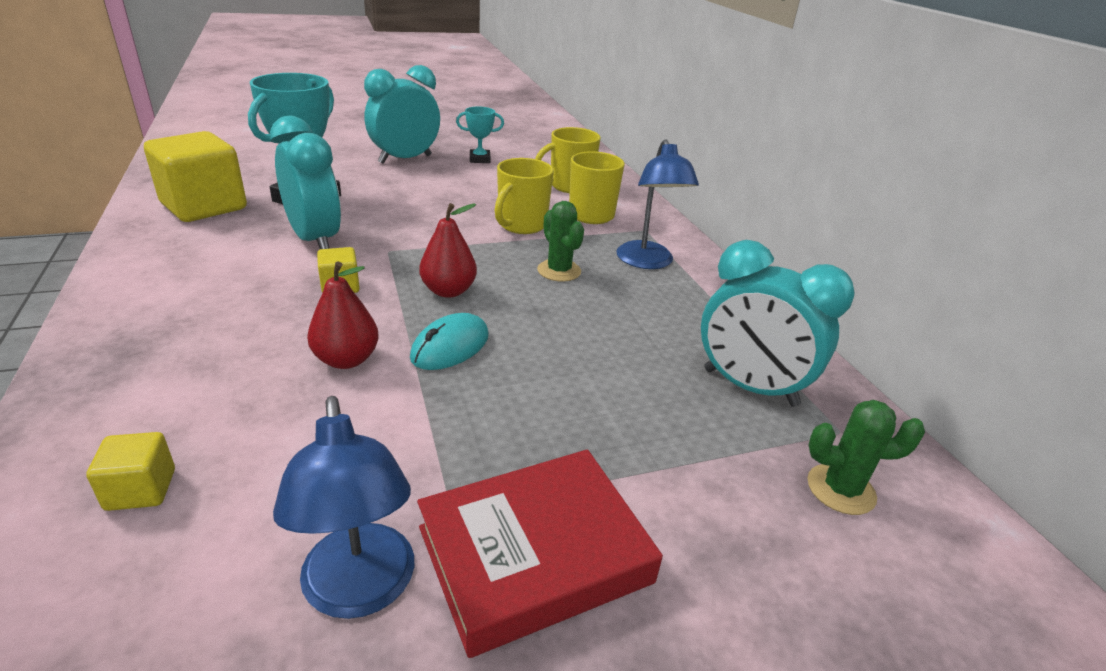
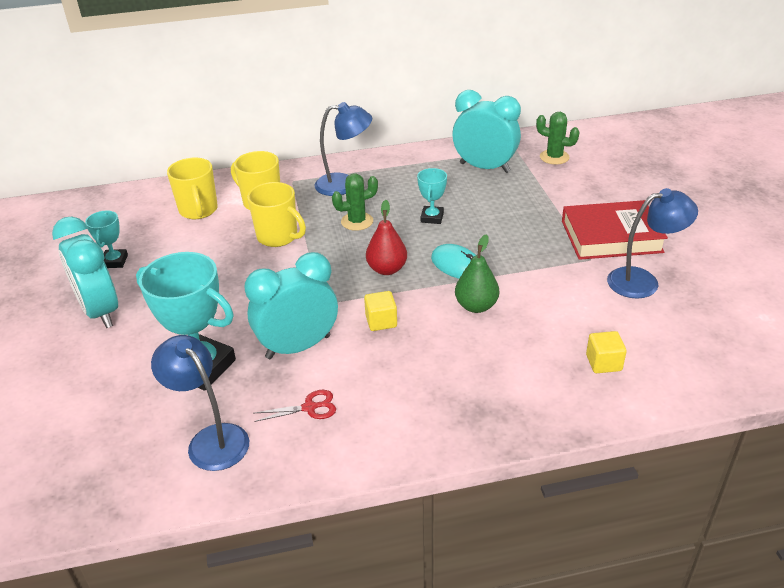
camera: 80 degrees left, 5 degrees up
(204, 206) = (211, 439): yellow cube -> blue lamp
(214, 247) = (309, 407): none -> red scissors
(346, 359) = (476, 306): red pear -> green pear
(534, 554) = (611, 236): red book -> red book turned 75 degrees counterclockwise
(577, 328) = (432, 217): none -> turquoise trophy
(749, 387) = (484, 167): turquoise clock -> turquoise clock turned 105 degrees counterclockwise
(841, 489) = (554, 157): green cactus -> green cactus turned 75 degrees counterclockwise

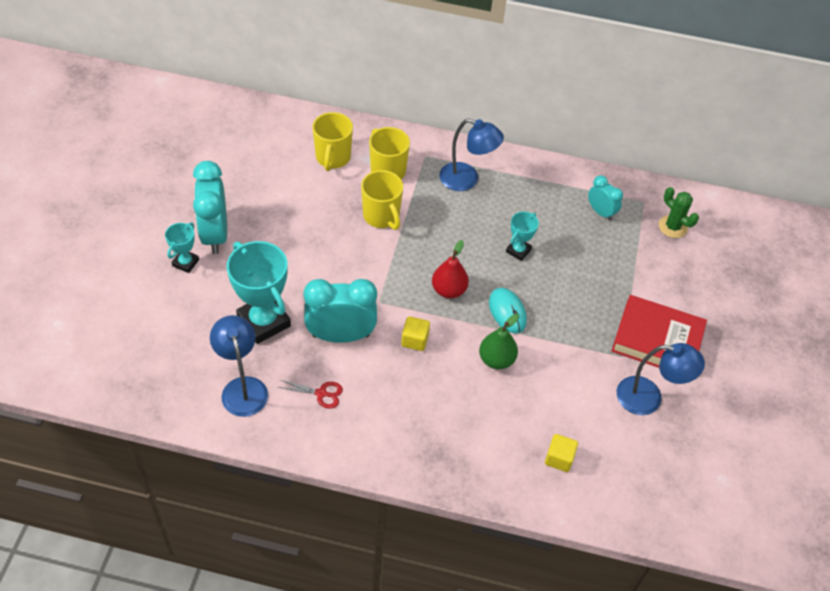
camera: 20 degrees right, 15 degrees up
(114, 261) = (245, 186): turquoise trophy -> turquoise trophy (185, 263)
(357, 221) = (453, 227): green cactus -> none
(484, 167) = (600, 212): turquoise clock -> turquoise clock, size x0.55

